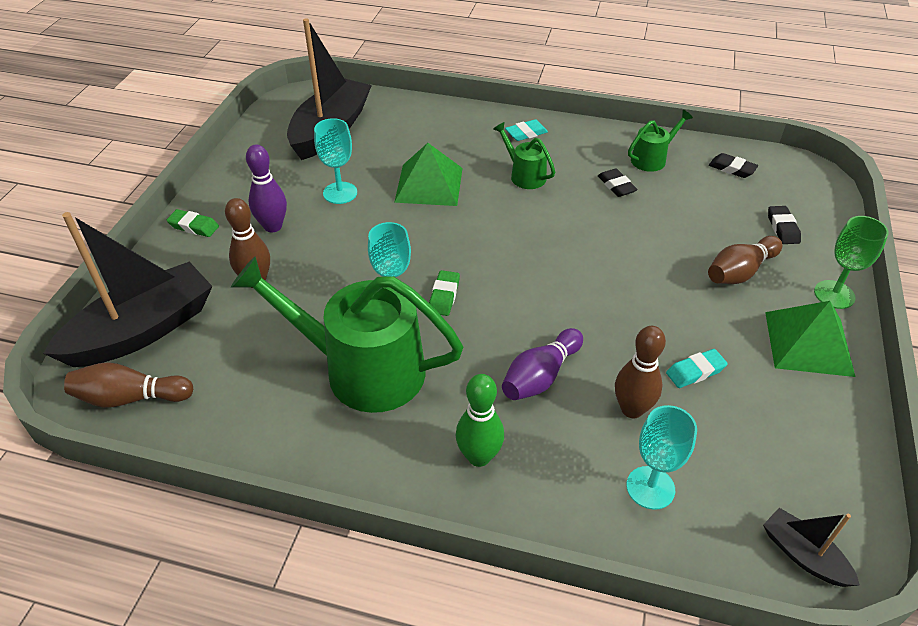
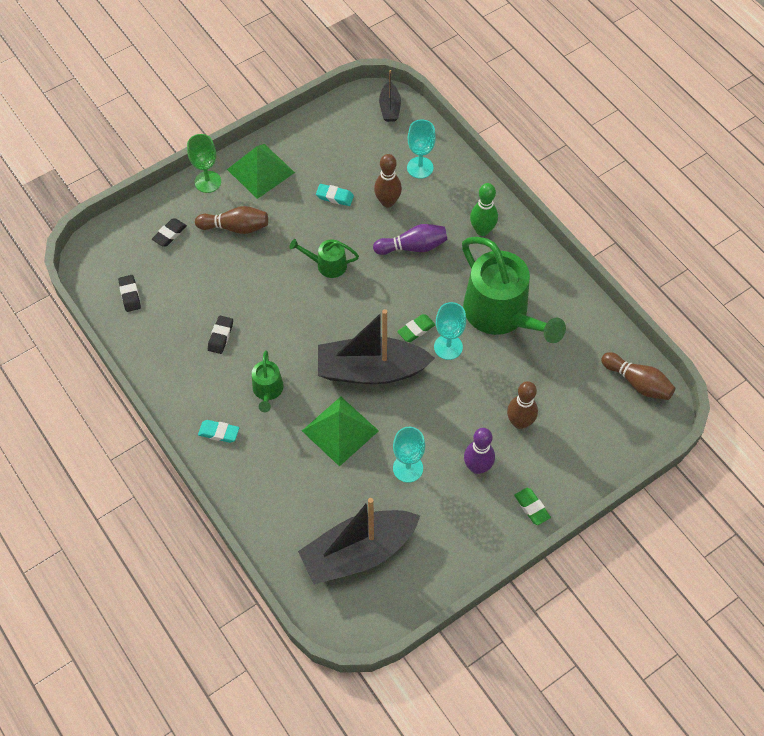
camera: 140 degrees left, 15 degrees up
(143, 330) = (610, 429): black boat -> black boat (371, 370)
(652, 159) = (167, 341): green watering can -> green watering can (327, 265)

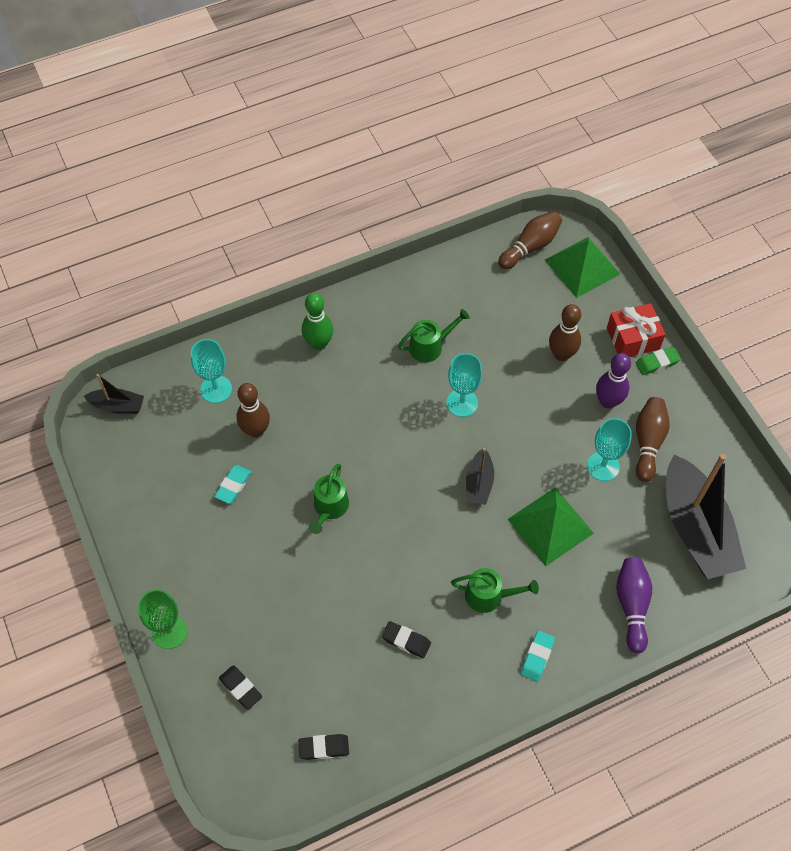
camera: 80 degrees left, 0 degrees up
(235, 227) = (250, 605): brown bowling pin -> brown bowling pin (648, 442)
(260, 171) = (170, 565): green pyramid -> green pyramid (582, 266)
(371, 370) = (479, 483): black boat -> black boat, size x0.48
(413, 247) = (325, 415): purple bowling pin -> purple bowling pin (632, 606)
(416, 330) = (435, 430): green eraser -> none
(501, 314) = (430, 346): green watering can -> green watering can, size x0.47
(554, 483) = (633, 338): none -> red gift

